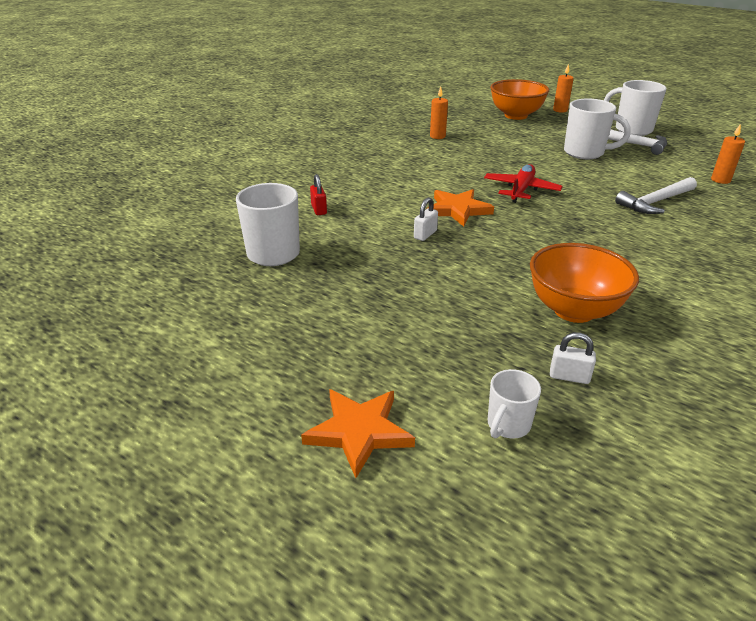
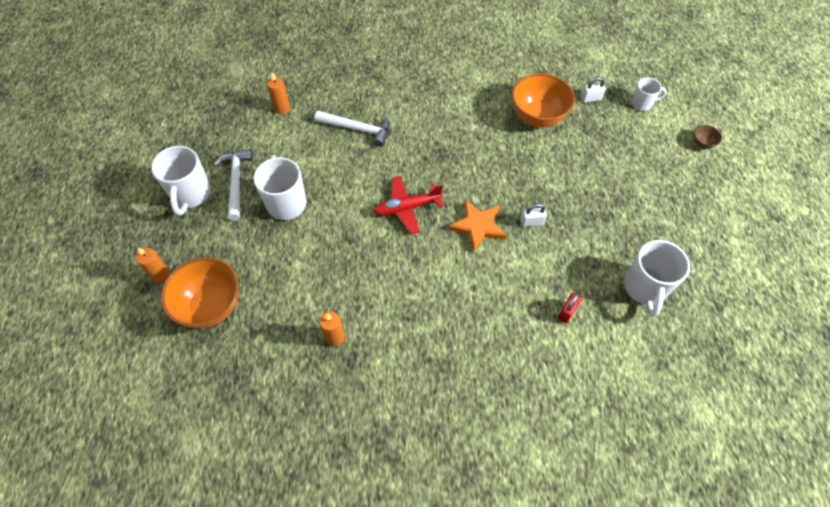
camera: 130 degrees left, 25 degrees up
(359, 432) = (702, 143): orange star -> brown bowl
(569, 376) = (590, 99): white padlock -> white padlock turned 75 degrees counterclockwise

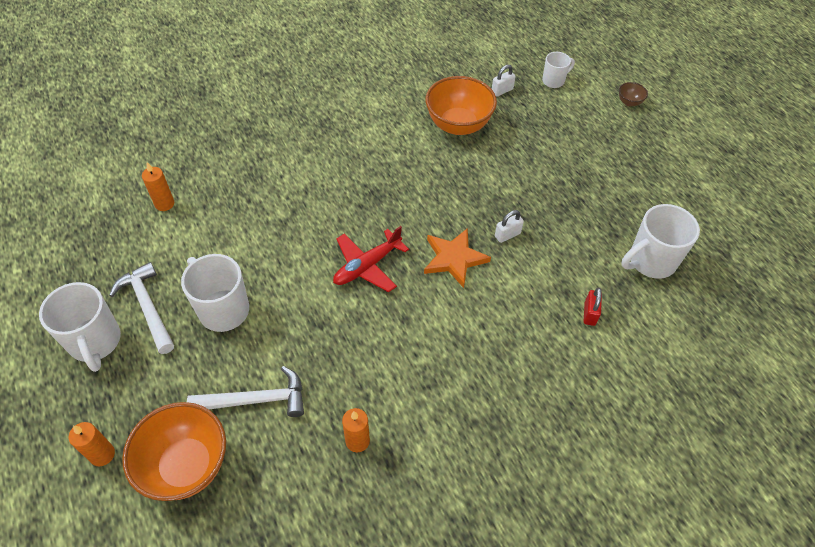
camera: 25 degrees left, 5 degrees down
(358, 129) = (268, 198): white hammer -> white hammer (256, 400)
(644, 288) = (650, 261): white mug -> white mug turned 75 degrees clockwise

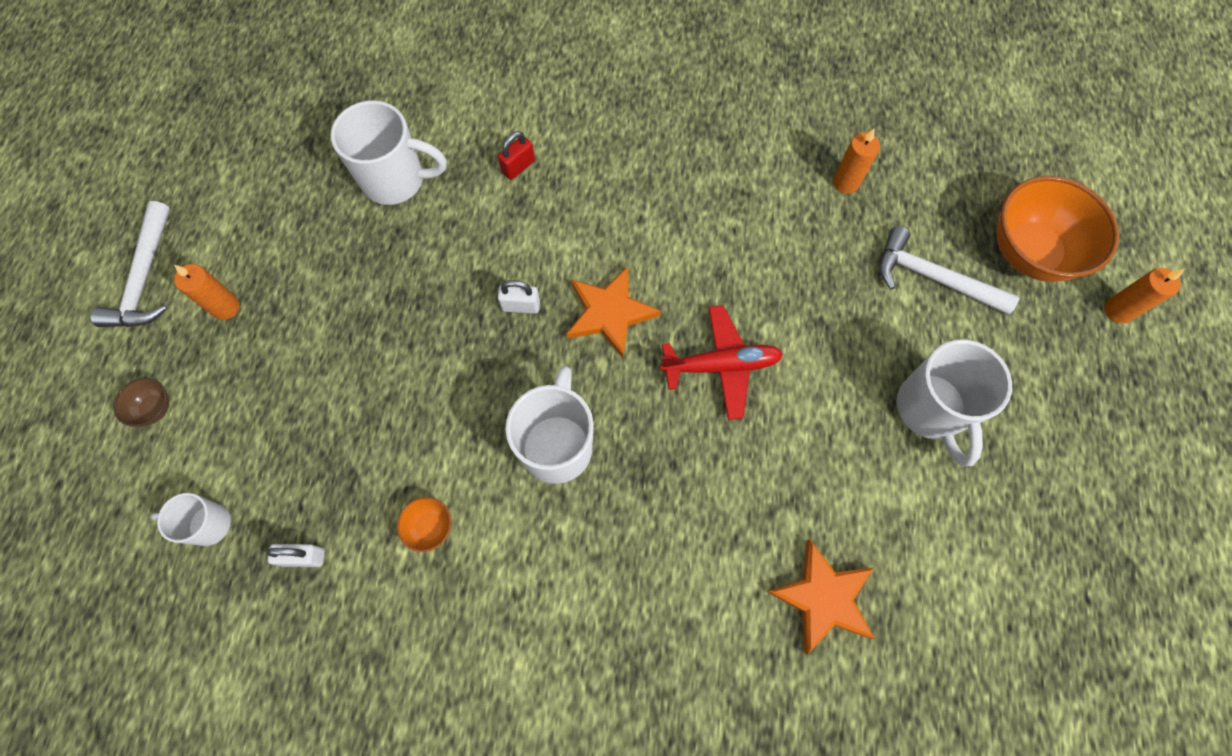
camera: 145 degrees left, 15 degrees up
(95, 342) = (1106, 456): white mug -> white mug (557, 445)
(147, 307) = (1028, 470): white hammer -> white hammer (145, 278)
(164, 204) = (958, 648): orange candle -> orange candle (225, 307)
(246, 190) = (823, 597): none -> orange star
(458, 125) = (430, 527): orange bowl -> orange bowl, size x0.43

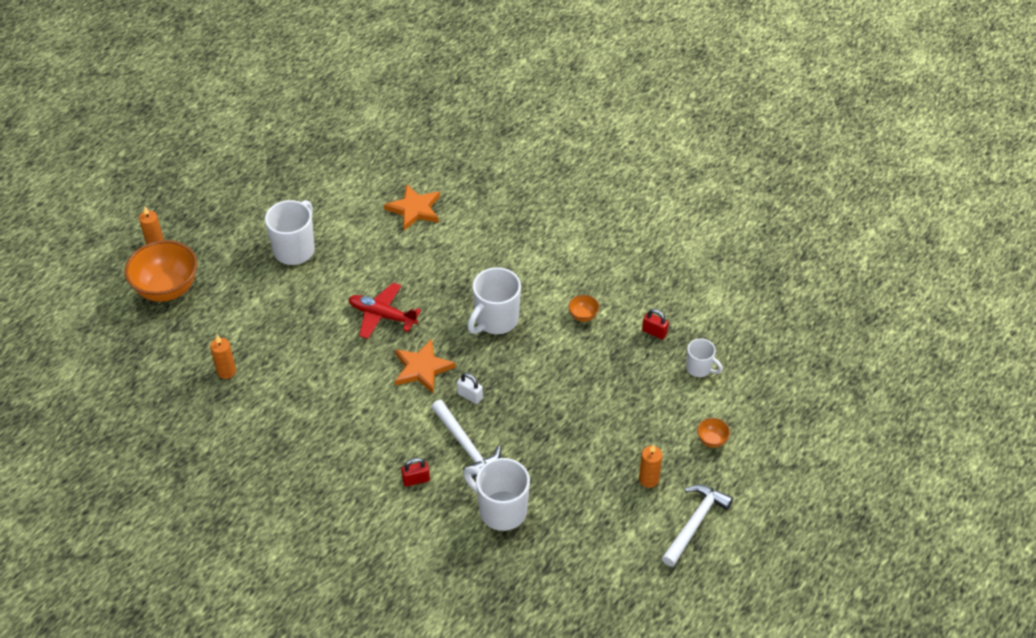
camera: 150 degrees left, 20 degrees down
(154, 408) = (712, 440): brown bowl -> orange bowl
(304, 557) = (654, 332): white padlock -> red padlock
(932, 278) = (231, 302): white hammer -> white hammer (465, 445)

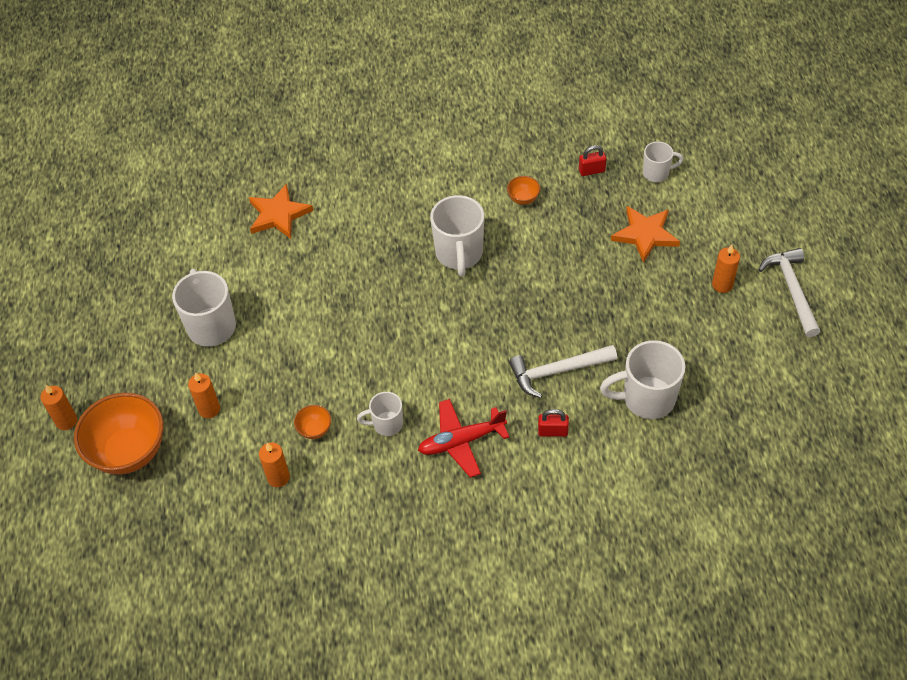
camera: 40 degrees left, 5 degrees up
(236, 299) = (209, 409): none -> orange candle
(323, 391) = (386, 424): none -> white mug
(382, 315) = (359, 322): red plane -> red plane (461, 441)
(416, 480) = (552, 431): red padlock -> red padlock turned 60 degrees clockwise
(422, 368) = (447, 339): orange star -> orange star (645, 235)
(465, 445) = (557, 371): white hammer -> white hammer turned 150 degrees clockwise
(470, 396) = (512, 330): white padlock -> none
(712, 440) = (729, 219): orange bowl -> orange bowl (314, 429)

